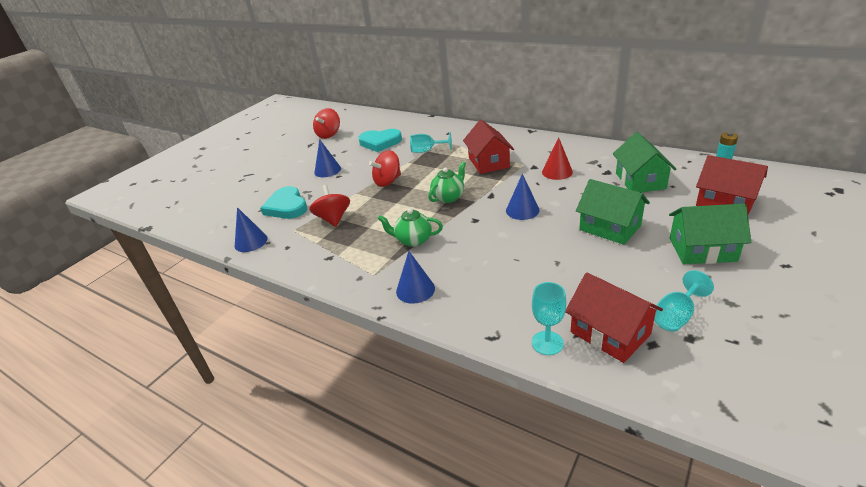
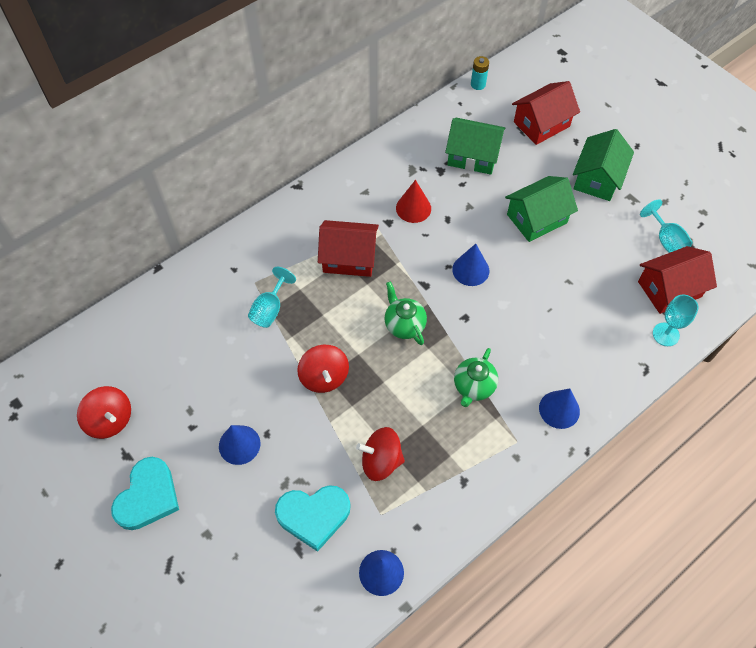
camera: 75 degrees left, 25 degrees up
(380, 142) = (198, 356): turquoise heart -> turquoise heart (148, 496)

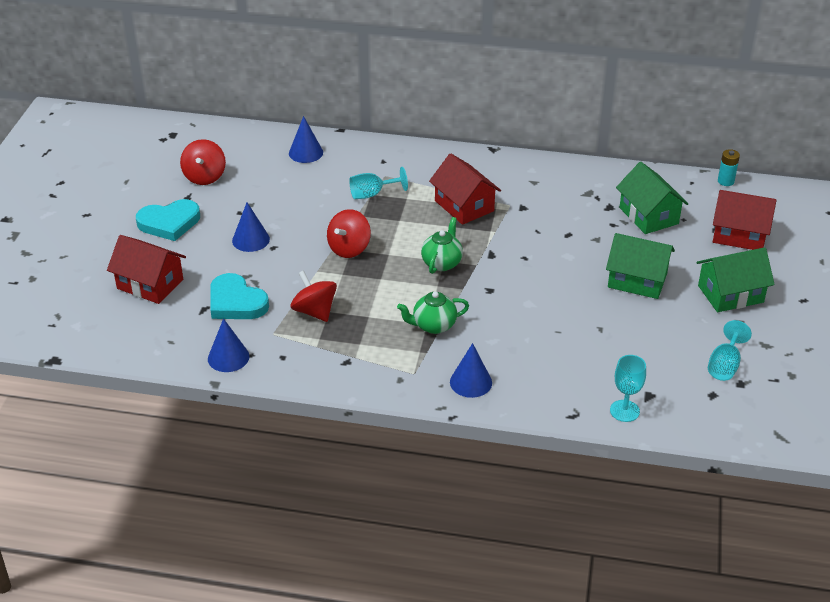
camera: 50 degrees right, 20 degrees down
(413, 208) = (553, 212): red cone -> none
(470, 270) = (537, 270): blue cone -> blue cone (306, 153)
(669, 289) = (675, 391): red house -> red house (150, 284)

